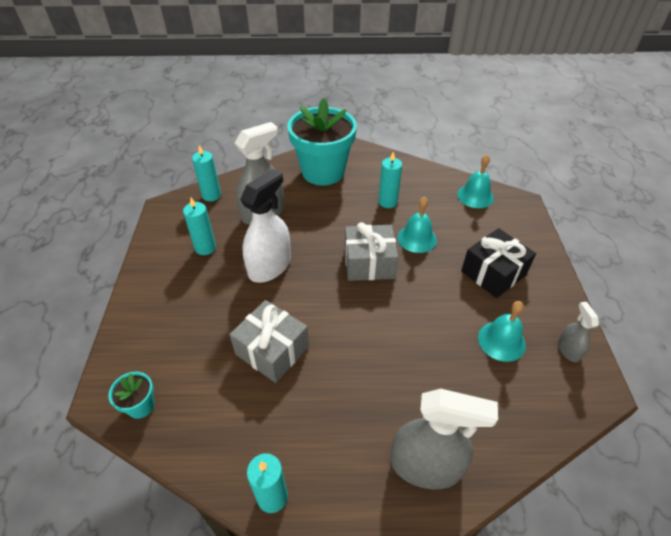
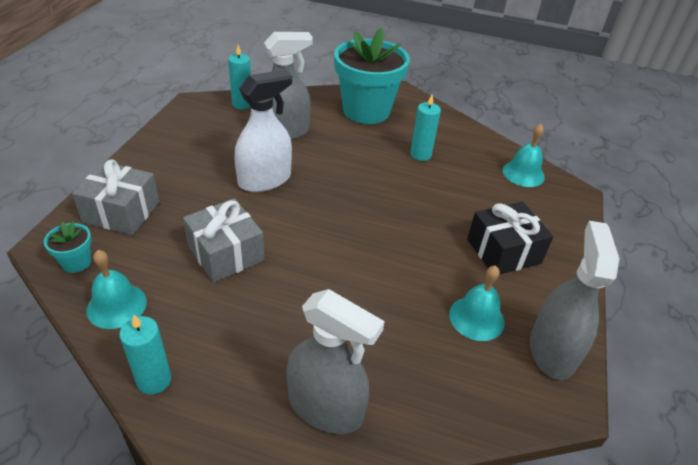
camera: 15 degrees right, 5 degrees down
(205, 248) = (211, 147): turquoise candle -> none
(369, 263) = (369, 204): grey gift -> grey gift (121, 212)
(417, 238) = (434, 196): turquoise bell -> turquoise bell (116, 305)
(568, 350) = (552, 350): grey spray bottle -> grey spray bottle, size x1.98

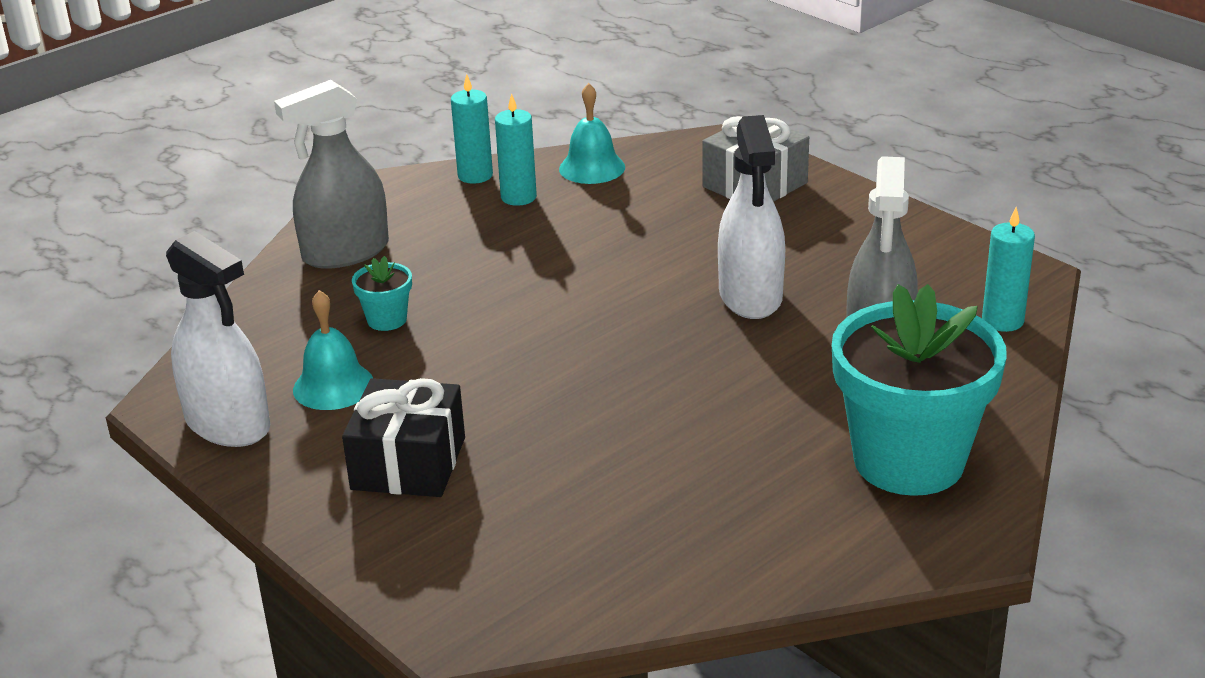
camera: 125 degrees right, 10 degrees down
(76, 262) = (681, 153): turquoise flower pot -> turquoise flower pot (387, 320)
(226, 253) = (616, 239): grey gift -> none
(420, 154) = (712, 476): turquoise candle -> turquoise candle (518, 197)
(523, 173) = (559, 589): turquoise bell -> none
(552, 350) = (228, 424): grey spray bottle -> white spray bottle

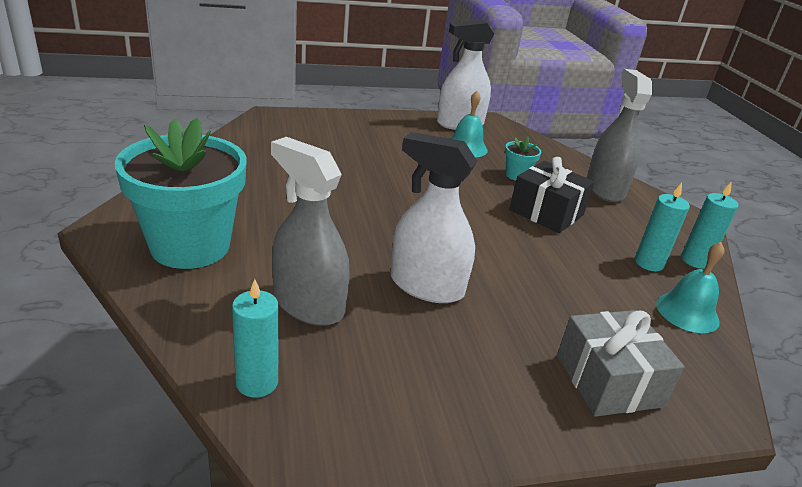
camera: 115 degrees right, 0 degrees up
(408, 463) = (384, 141): black gift -> black gift (546, 212)

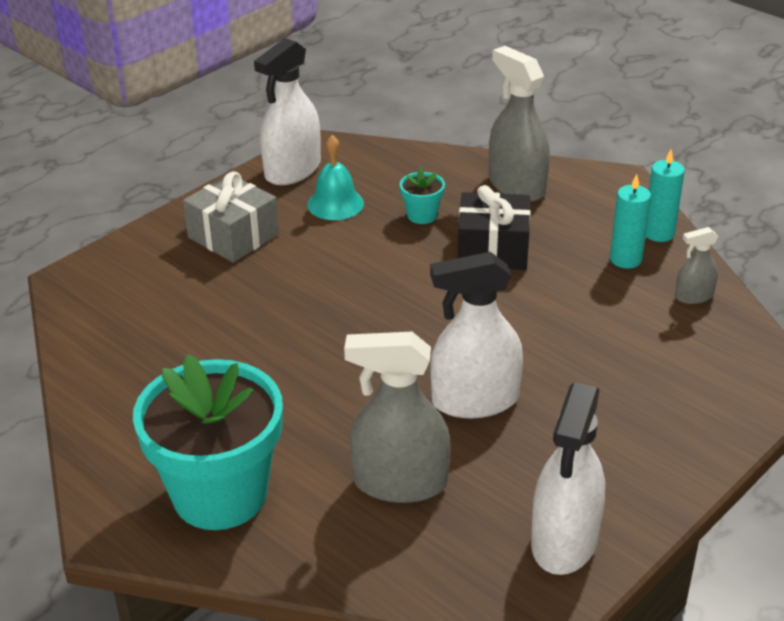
camera: 30 degrees left, 5 degrees up
(257, 382) = (445, 576): turquoise candle -> none
(379, 417) = (564, 541): none -> white spray bottle
(608, 381) = (689, 401): grey gift -> grey gift (233, 236)
(687, 312) = (693, 296): turquoise bell -> grey spray bottle

